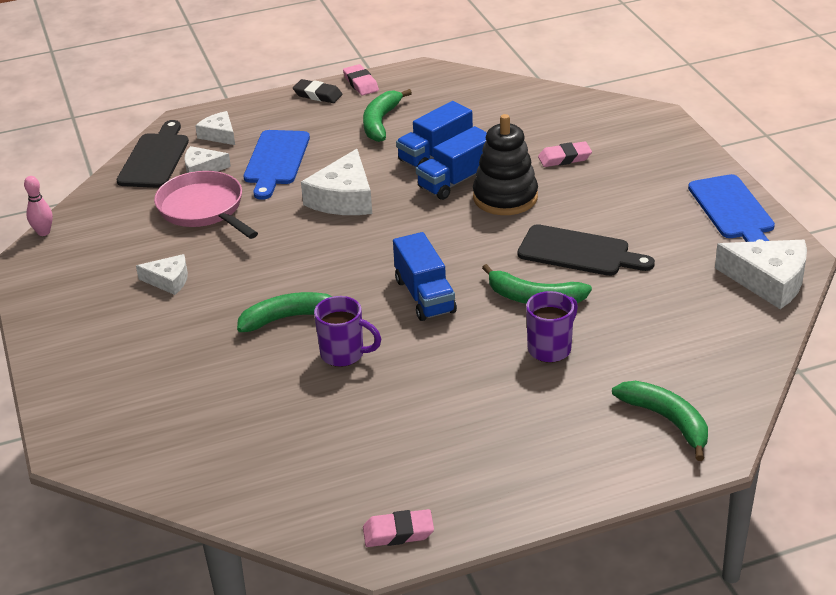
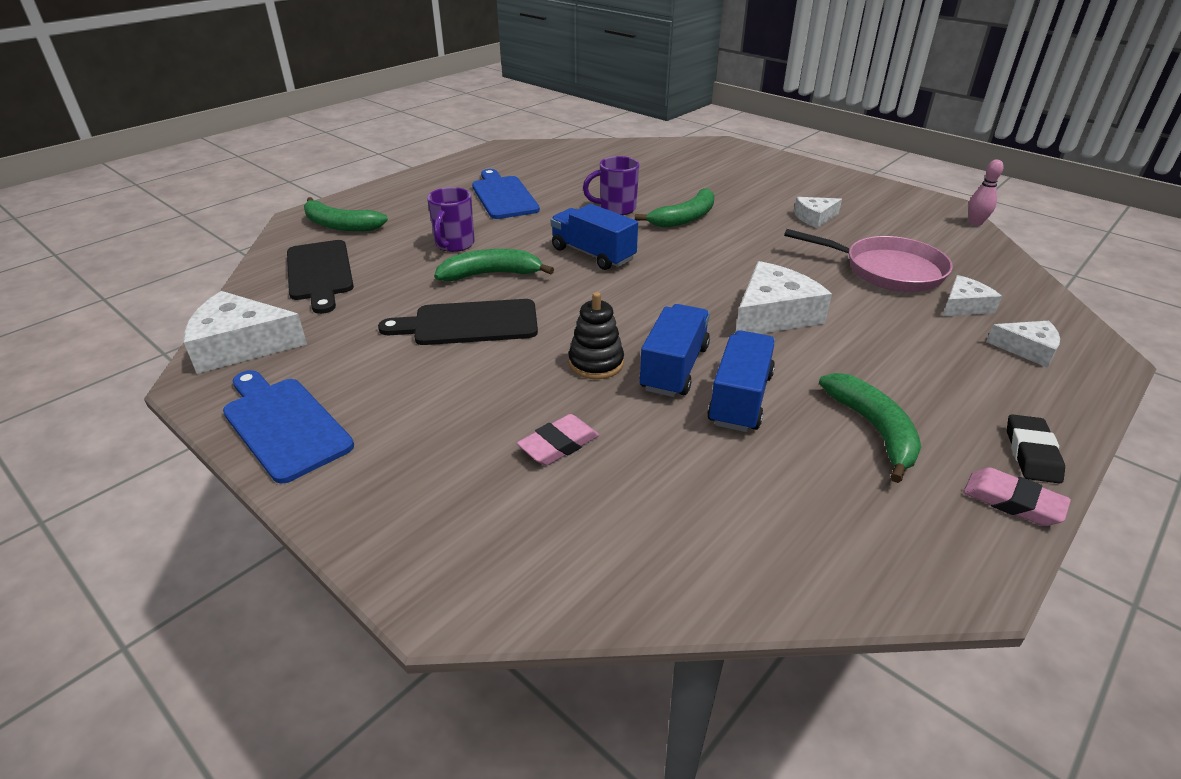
camera: 150 degrees right, 0 degrees up
(155, 158) = (1031, 303): black cutting board -> black cutting board (320, 273)
(276, 161) = (908, 335): blue cutting board -> blue cutting board (503, 196)
(317, 95) = (1031, 453): black eraser -> black eraser turned 75 degrees counterclockwise
(343, 198) = (773, 314): white cheese -> white cheese turned 60 degrees clockwise
(398, 532) = (497, 154): pink eraser -> none
(505, 197) = (596, 363): black stacking toy -> black stacking toy, size x0.64

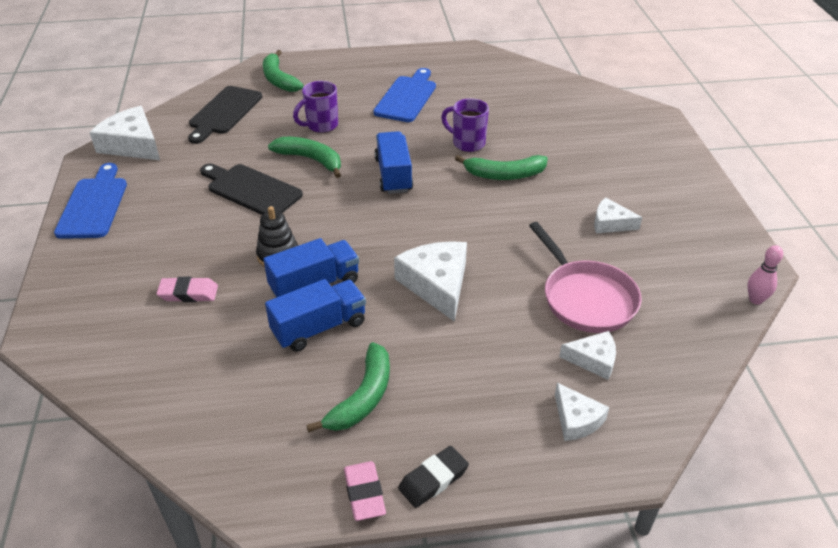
camera: 40 degrees right, 5 degrees up
(773, 314) = (437, 284): white cheese -> white cheese turned 105 degrees counterclockwise

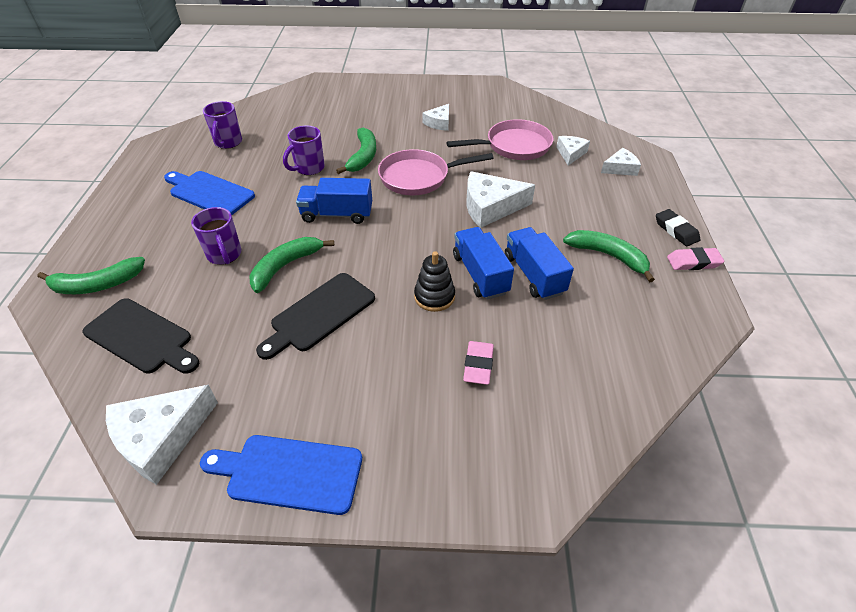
camera: 80 degrees left, 5 degrees up
(478, 221) = (418, 177): none -> pink pan
(493, 87) = (228, 143): none -> purple mug
(755, 300) = (522, 91): pink bowling pin -> none

